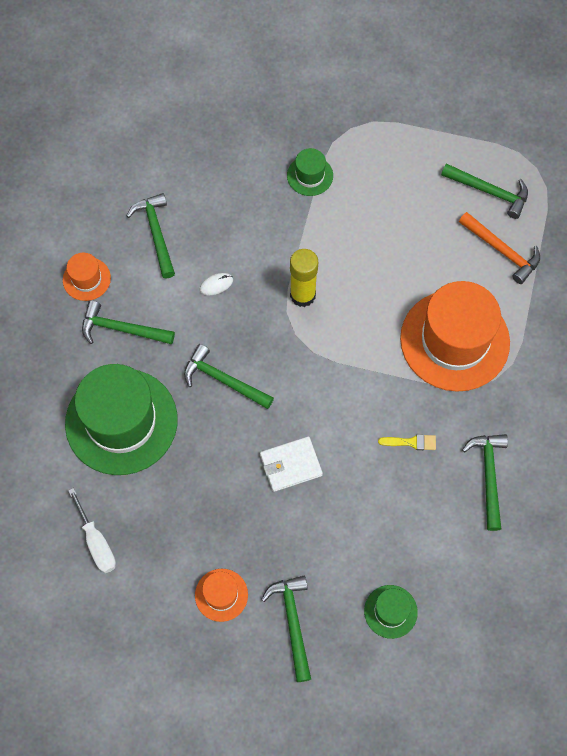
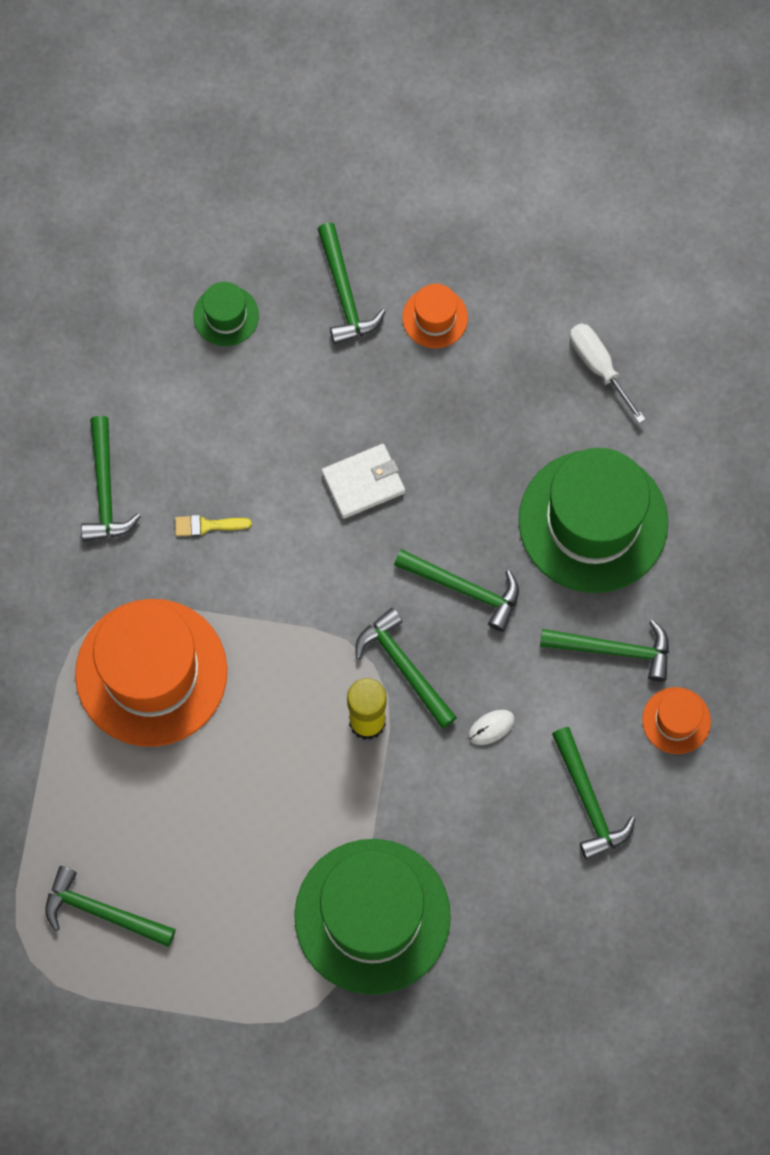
camera: 175 degrees right, 5 degrees up
(273, 329) = (404, 667): none -> green hammer
(310, 175) = (372, 916): green hat -> green hat, size x2.23
(502, 251) = (84, 816): orange hammer -> none

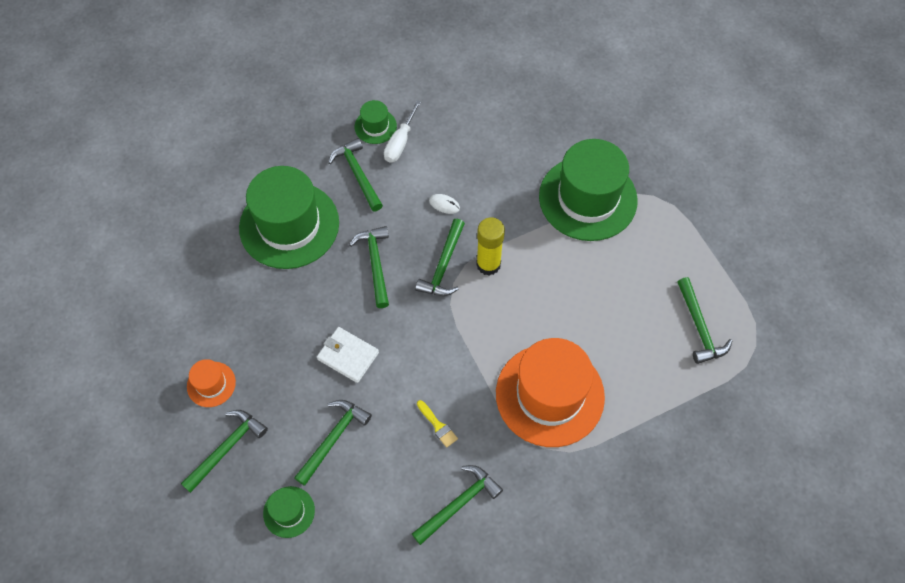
camera: 125 degrees left, 10 degrees down
(588, 801) = (448, 140): green hammer -> green hammer (333, 438)
(598, 366) = (188, 277): white screwdriver -> white screwdriver (400, 142)
(676, 720) = (375, 126): orange hat -> green hat

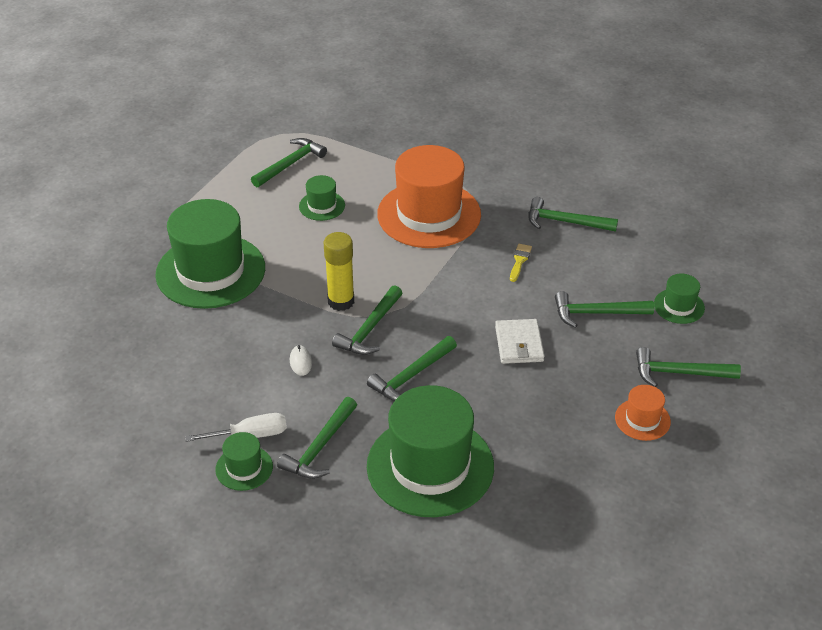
camera: 125 degrees left, 20 degrees down
(443, 266) = (369, 329): green hammer -> green hammer turned 135 degrees clockwise
(620, 318) = (322, 206): none -> green hat

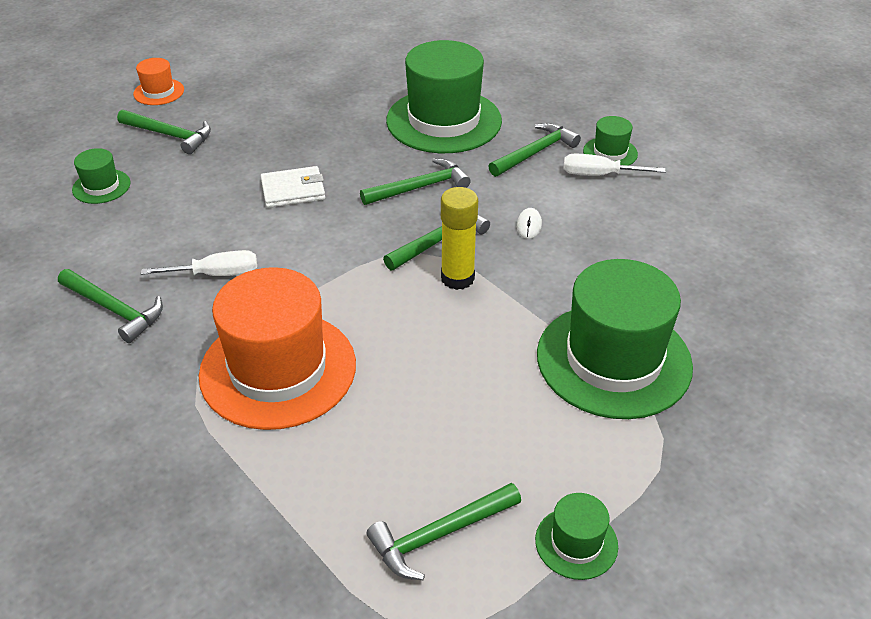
camera: 160 degrees left, 0 degrees up
(322, 206) = (422, 428): green hat -> green hat (576, 543)
(519, 261) = (216, 274): yellow brush -> white screwdriver
(519, 344) = (293, 190): white wallet -> white wallet turned 60 degrees clockwise
(596, 313) = (189, 199): green hammer -> none
(642, 419) = (239, 112): orange hat -> orange hat (159, 92)

